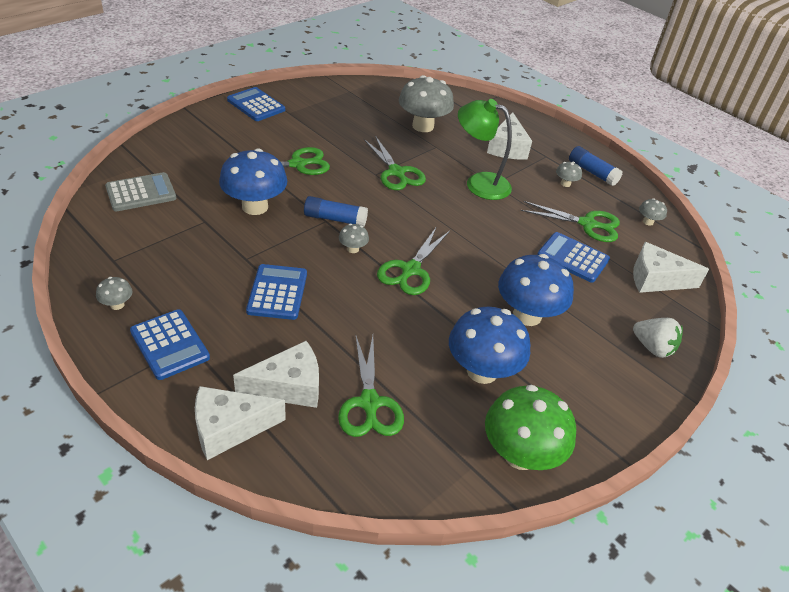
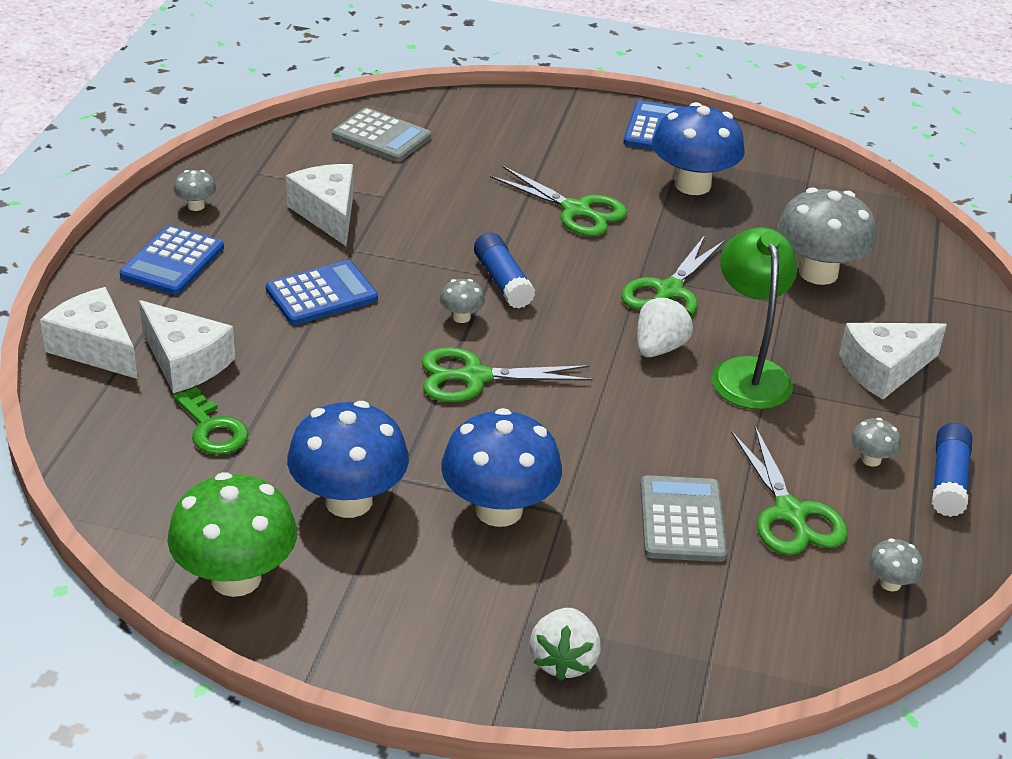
camera: 60 degrees right, 5 degrees down
(255, 206) = (452, 216): blue mushroom -> blue mushroom (692, 185)
(369, 403) = (212, 428): green scissors -> green key
(439, 198) = (659, 348): none -> white strawberry
(573, 258) = (682, 520): blue calculator -> grey calculator
(656, 279) = (738, 628): white cheese -> white cheese (327, 214)

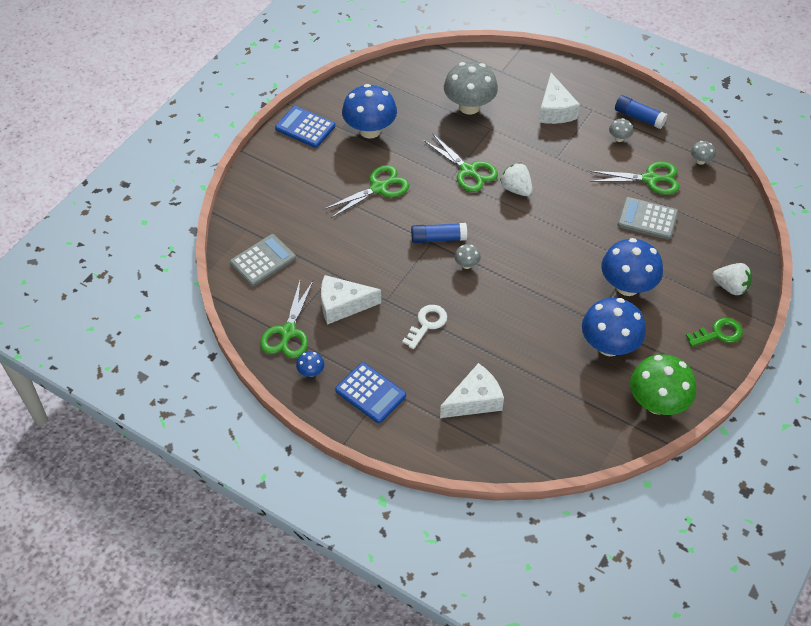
camera: 70 degrees left, 15 degrees up
(95, 348) = (449, 444): white cheese -> none
(196, 206) = (311, 372): grey mushroom -> blue mushroom
(212, 428) = (538, 396): green key -> green key (718, 333)
(322, 294) = (427, 324): blue calculator -> white key
(474, 377) = (521, 271): green scissors -> green scissors (288, 332)
(747, 372) = (544, 161): green lamp -> none

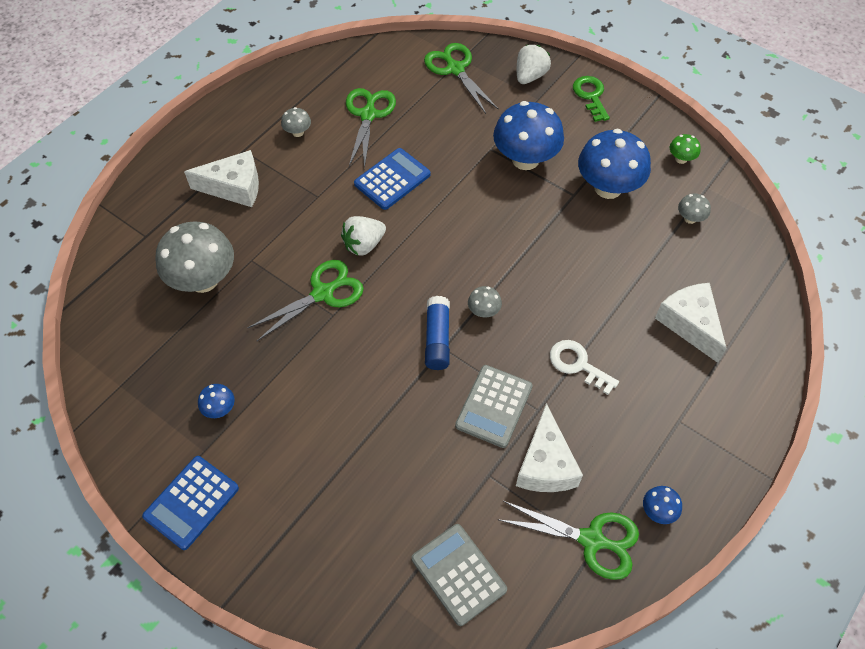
camera: 85 degrees left, 5 degrees up
(370, 130) = (219, 409): blue mushroom -> blue mushroom, size x0.44
(370, 393) = (687, 438): blue calculator -> blue calculator (392, 179)
(378, 188) = (336, 405): green scissors -> green scissors (455, 69)
(639, 117) = (267, 109): blue glue stick -> none
(647, 219) = (428, 127): grey calculator -> grey calculator (494, 406)
(657, 403) = (681, 159): green mushroom -> green mushroom, size x0.44
(700, 161) = (348, 68): grey mushroom -> grey mushroom (690, 218)

